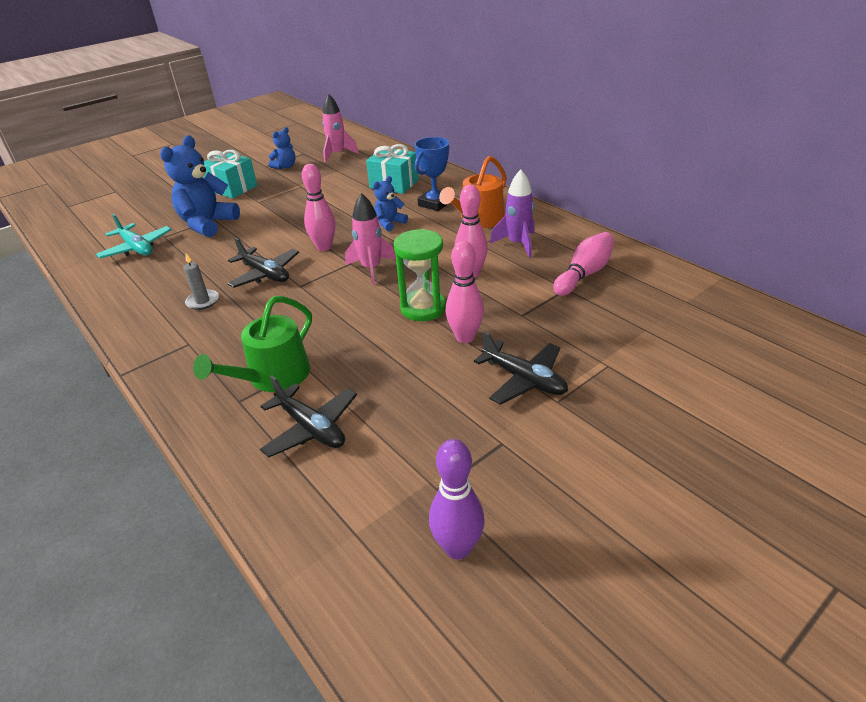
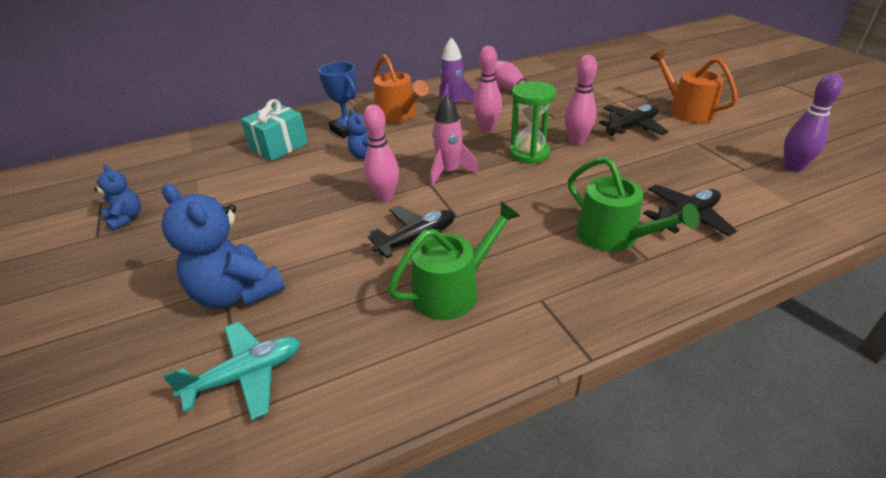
camera: 75 degrees left, 0 degrees up
(202, 301) = (452, 290): grey candle -> green watering can
(232, 188) = (137, 269): turquoise gift -> none
(337, 154) = (146, 176): pink rocket -> none
(608, 434) = (686, 110): none -> orange watering can

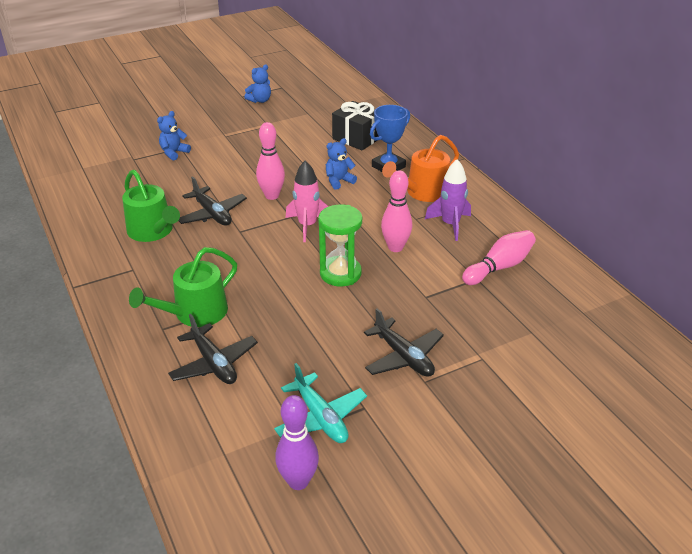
camera: 85 degrees right, 0 degrees up
(237, 293) = (174, 153): blue teddy bear -> blue teddy bear, size x0.53
(246, 376) = (107, 167): turquoise plane -> turquoise plane (320, 417)
(279, 146) = (357, 138): turquoise gift -> black gift
(576, 141) = (367, 308): pink bowling pin -> none
(686, 110) = (455, 418): orange watering can -> none

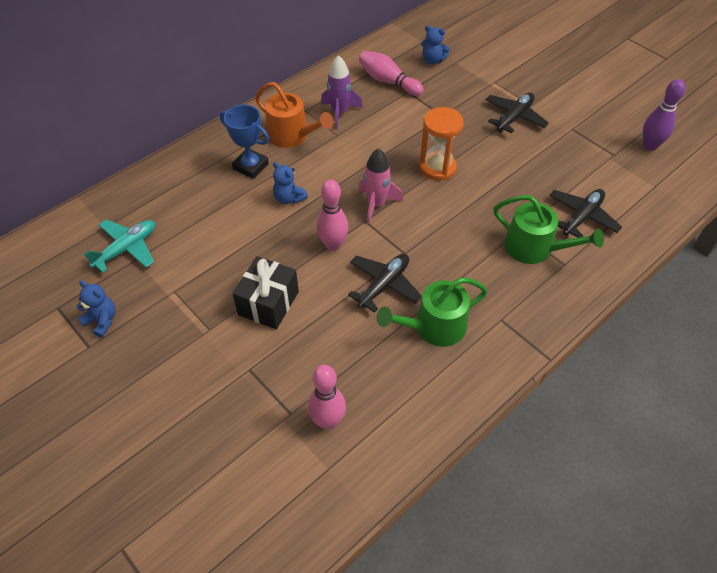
camera: 105 degrees left, 15 degrees up
(153, 231) = (434, 327): green watering can -> green watering can turned 150 degrees counterclockwise
(174, 153) = (264, 371): blue teddy bear -> blue teddy bear (432, 60)
(320, 417) = (594, 147): turquoise plane -> turquoise plane (126, 249)
(340, 273) = (437, 167): green hourglass -> orange hourglass
(357, 138) = (193, 201): black gift -> black gift (268, 303)
(395, 247) = (386, 141): pink bowling pin -> pink bowling pin (328, 421)

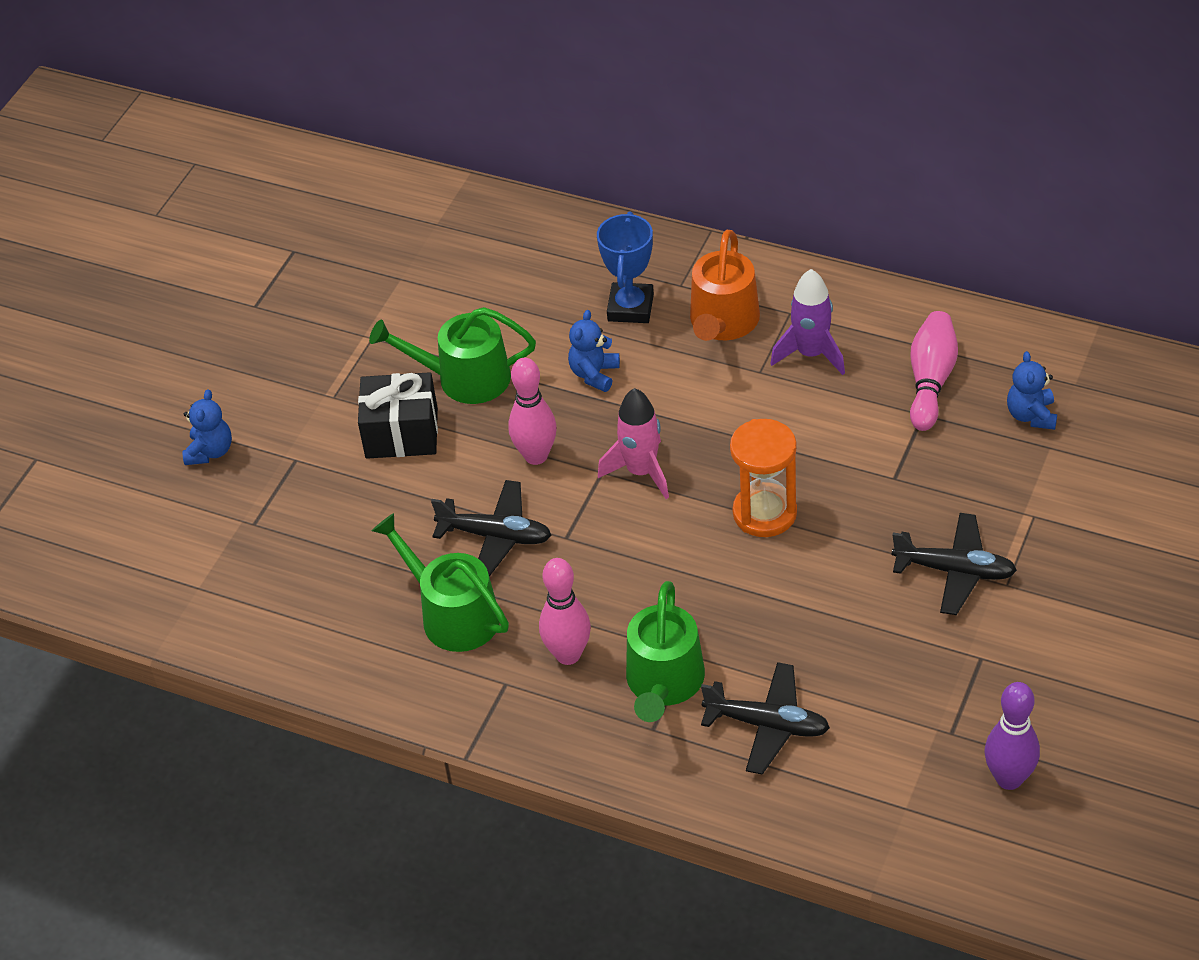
camera: 70 degrees right, 5 degrees down
(102, 321) = (295, 297): blue teddy bear -> blue teddy bear (210, 451)
(126, 249) = (412, 262): turquoise plane -> none
(246, 257) = (464, 378): none -> green watering can
(328, 421) = (259, 562): pink bowling pin -> pink bowling pin (568, 654)

